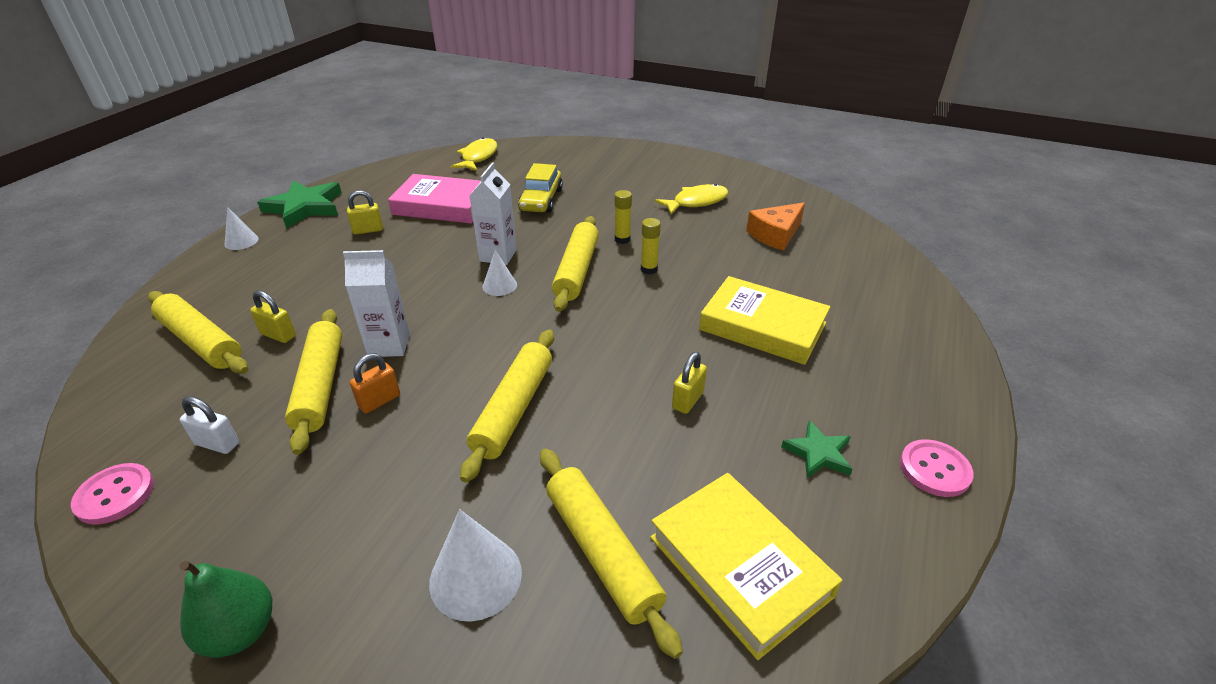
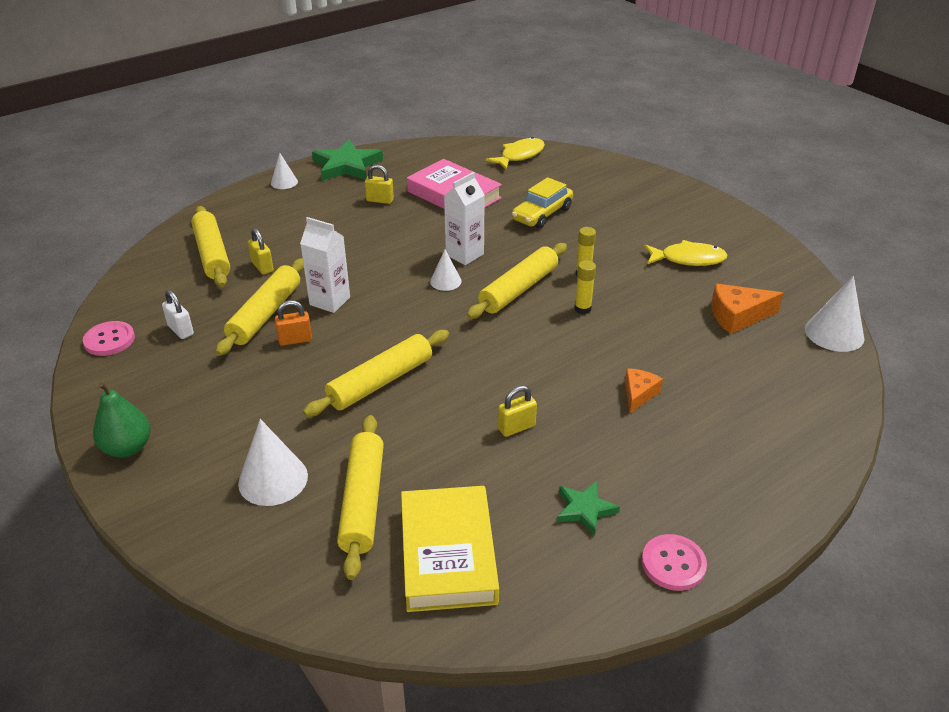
camera: 30 degrees right, 0 degrees up
(762, 326) = (638, 394): yellow book -> orange cheese
(854, 225) = (834, 333): none -> white cone

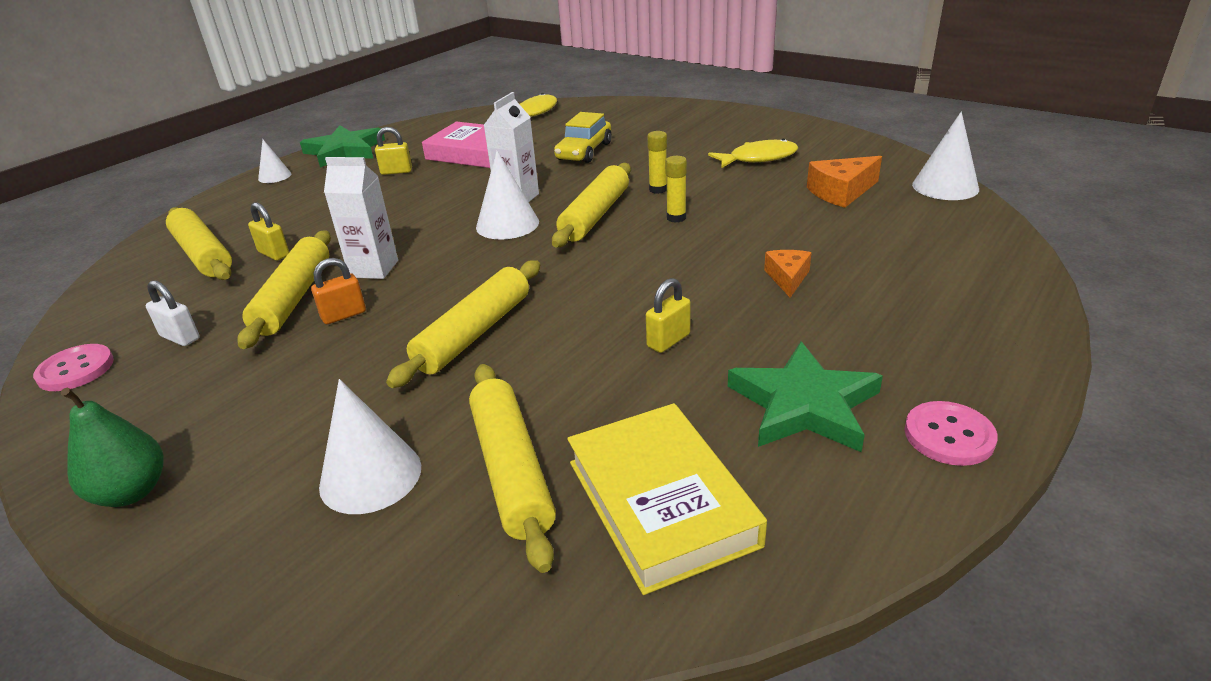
camera: 15 degrees left, 5 degrees down
(445, 281) = (507, 224): white cone -> white cone, size x1.68
(585, 509) = (804, 404): green star -> green star, size x1.79

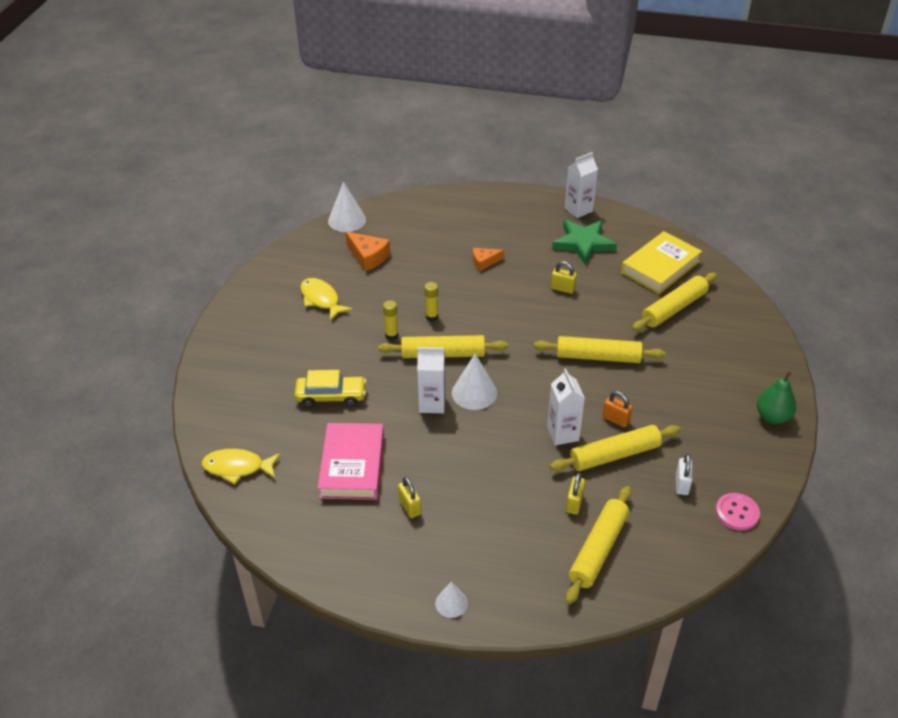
camera: 115 degrees left, 10 degrees up
(345, 151) = (374, 580): green star -> none
(370, 476) = (707, 346): white cone -> none
(949, 435) = (578, 210): pink button -> white carton

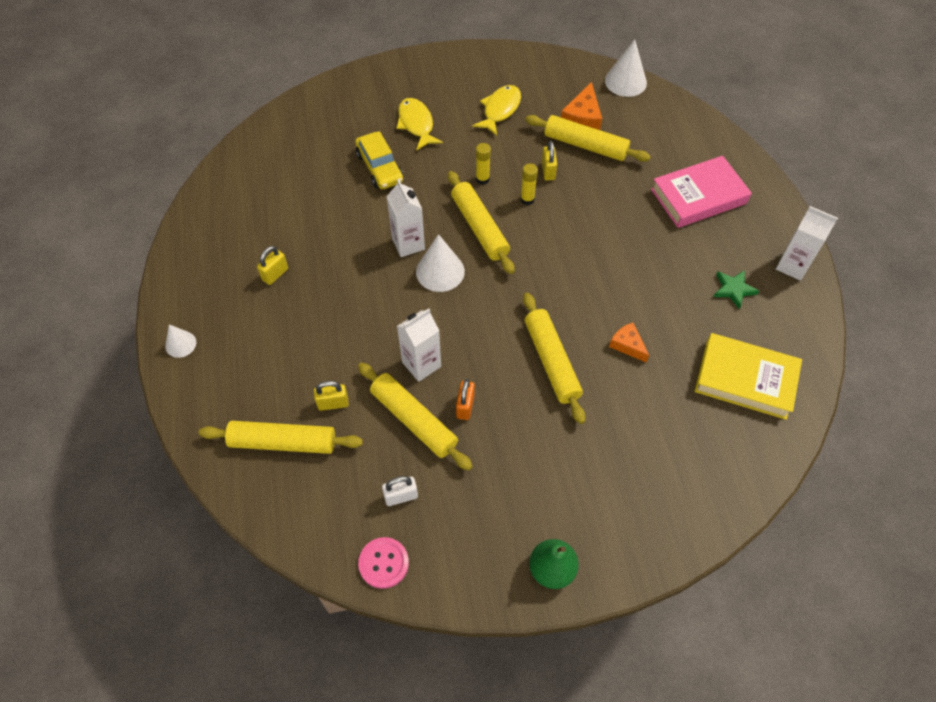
camera: 65 degrees right, 15 degrees up
(237, 467) = (270, 142): yellow fish -> yellow fish (416, 124)
(352, 465) = (305, 215): pink book -> pink book (698, 196)
(484, 262) = (638, 212): orange cheese -> orange cheese (627, 345)
(562, 289) = (641, 295): yellow padlock -> yellow padlock (548, 171)
(583, 243) = (733, 289): green star -> green star, size x0.56
(674, 308) = (679, 414): yellow rolling pin -> yellow rolling pin (585, 145)

